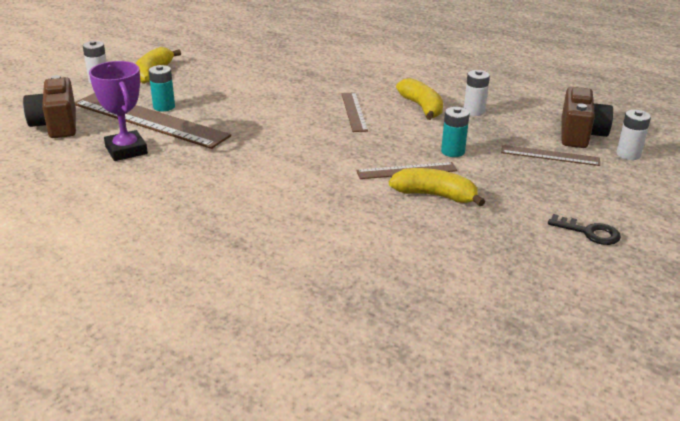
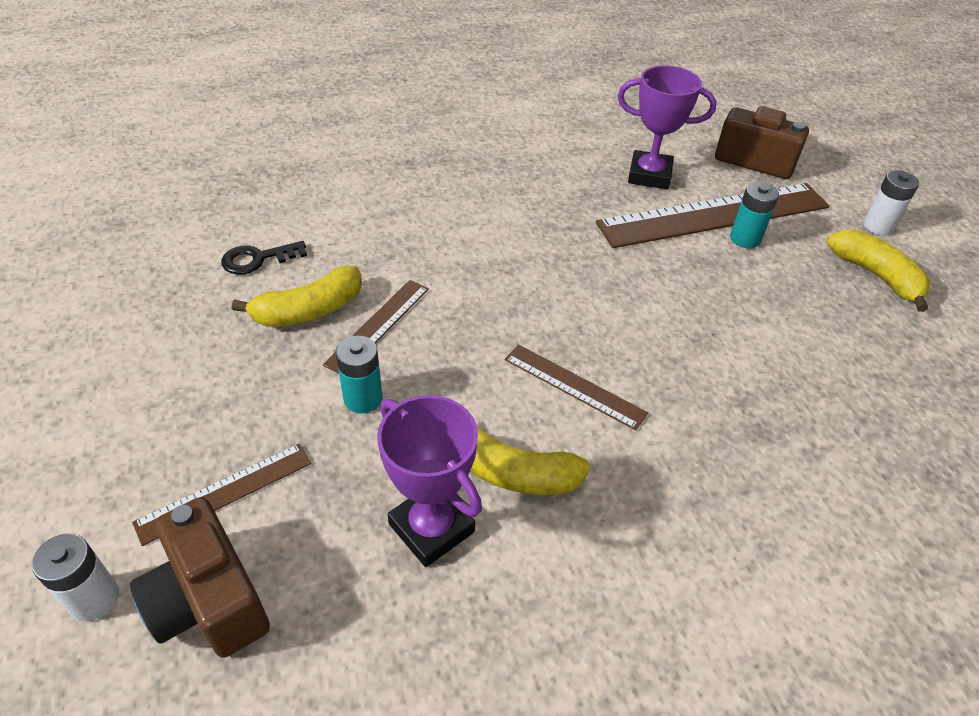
camera: 130 degrees right, 15 degrees up
(474, 111) = (431, 528): white battery -> purple trophy
(589, 232) = (91, 368): black key -> black key (257, 259)

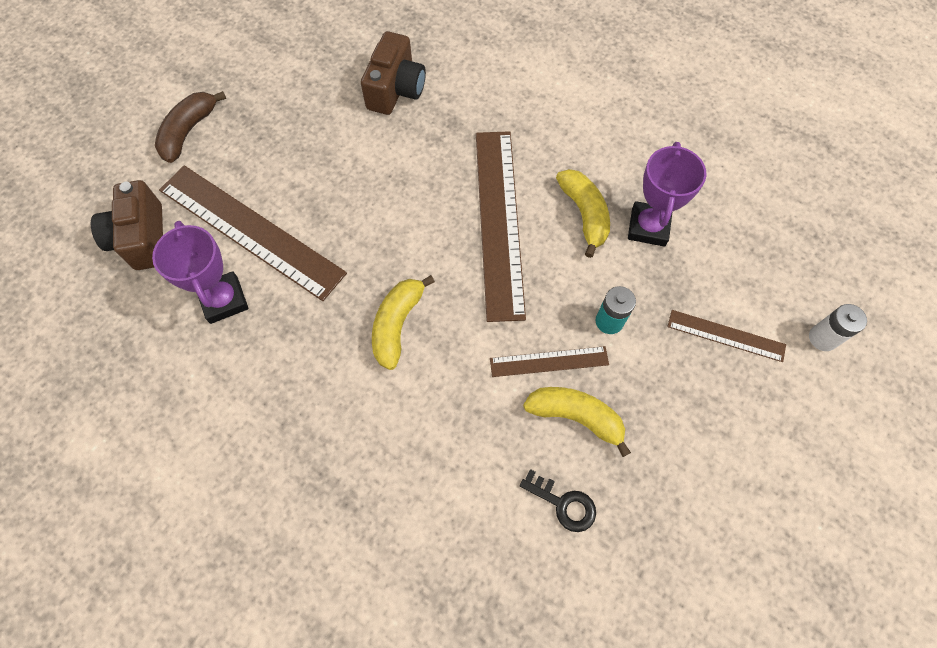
camera: 125 degrees left, 20 degrees up
(209, 600) = (772, 289): brown camera -> brown camera (396, 90)
(574, 386) = (498, 221): brown ruler -> brown ruler, size x2.01
(745, 239) = (268, 200): turquoise battery -> none
(876, 275) = (255, 116): yellow banana -> yellow banana (397, 324)
(878, 226) = (189, 131): white battery -> brown banana

